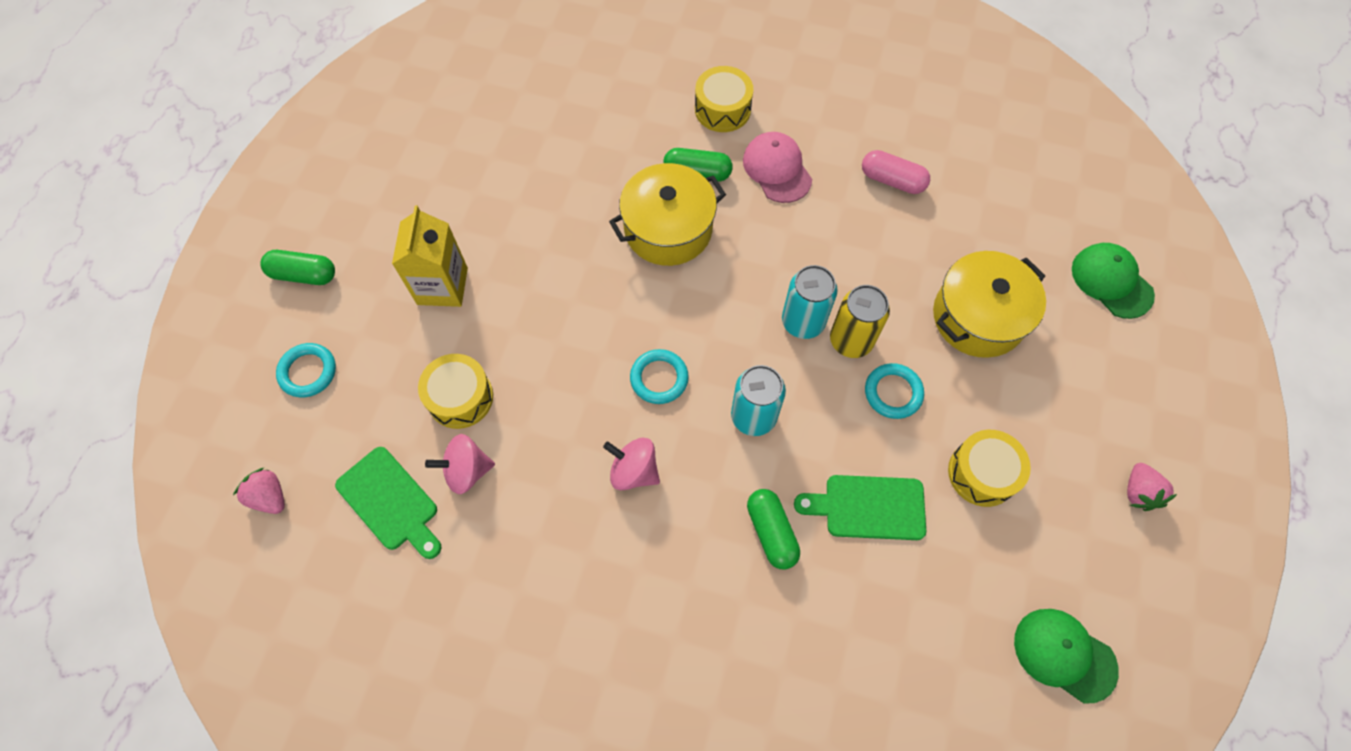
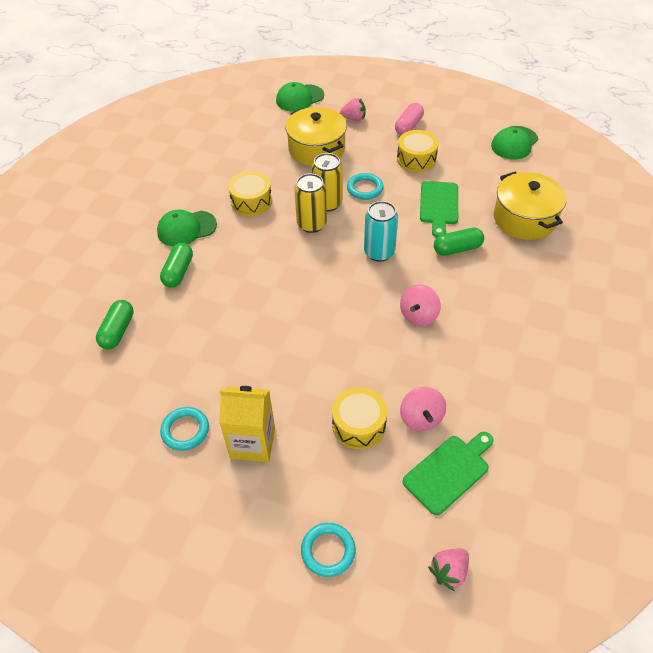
camera: 85 degrees left, 15 degrees down
(304, 274) = (222, 566): green capsule -> green capsule (118, 331)
(659, 378) = (349, 300): turquoise ring -> turquoise ring (185, 430)
(668, 229) = (225, 291): yellow pot -> yellow pot (524, 219)
(722, 109) = (123, 255): yellow drum -> yellow drum (251, 201)
(777, 169) = (186, 229): pink cap -> green cap
(803, 322) = (311, 224): turquoise can -> yellow can
(892, 180) = (210, 174): pink capsule -> pink capsule (408, 126)
(1138, 492) = (425, 107): pink strawberry -> pink strawberry (354, 118)

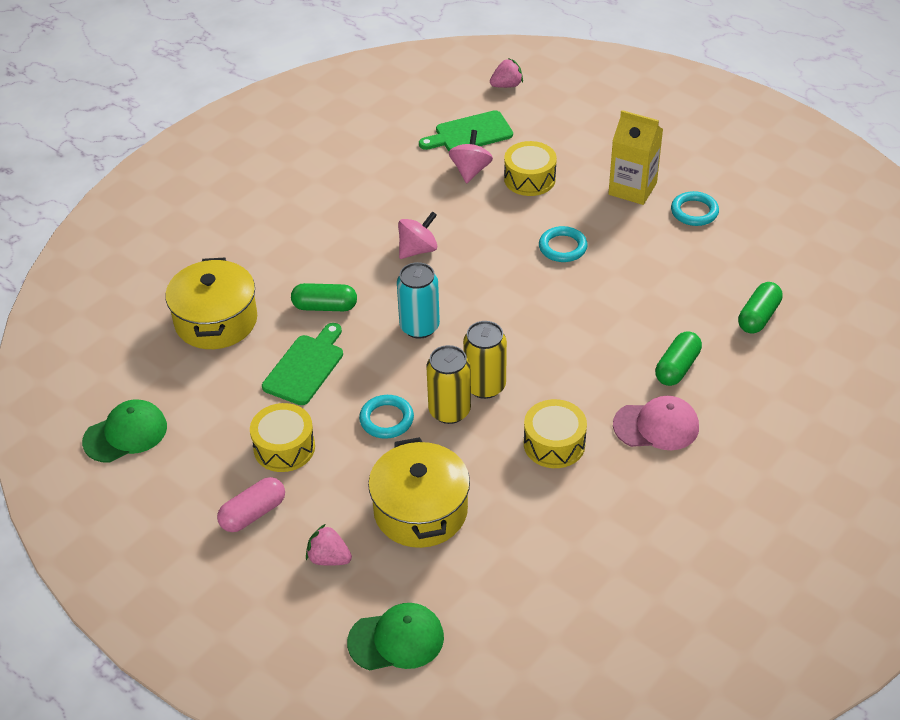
camera: 160 degrees left, 5 degrees down
(186, 229) = (656, 426): green cap -> pink cap
(328, 551) = (592, 113): turquoise ring -> turquoise ring (562, 247)

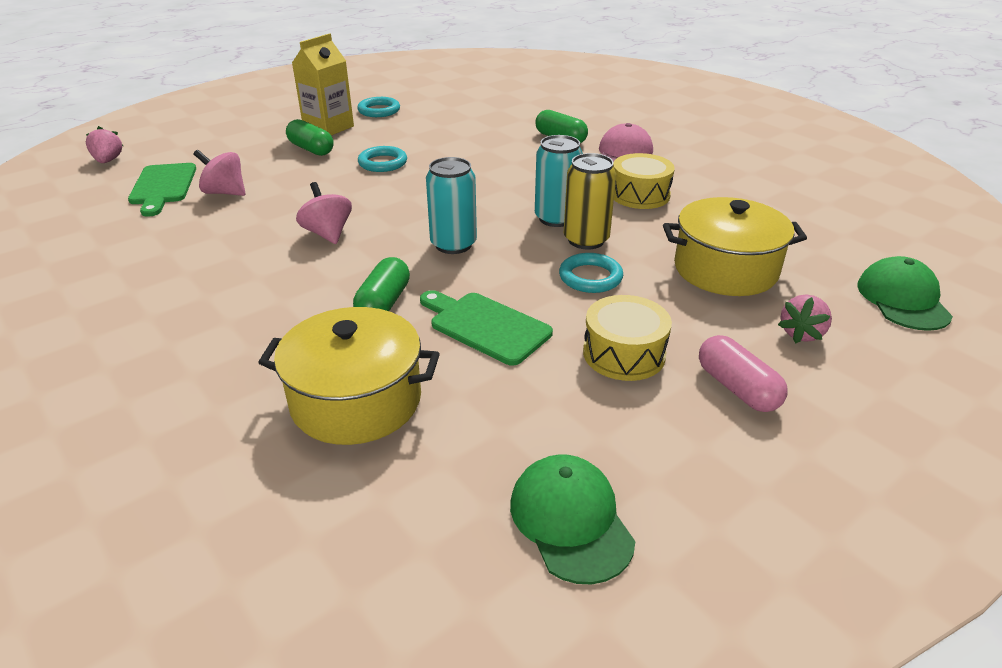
camera: 80 degrees left, 10 degrees down
(485, 386) = (556, 218): yellow can -> turquoise can
(529, 179) = (270, 166): yellow drum -> none
(758, 317) = (515, 107): green capsule -> green capsule (311, 149)

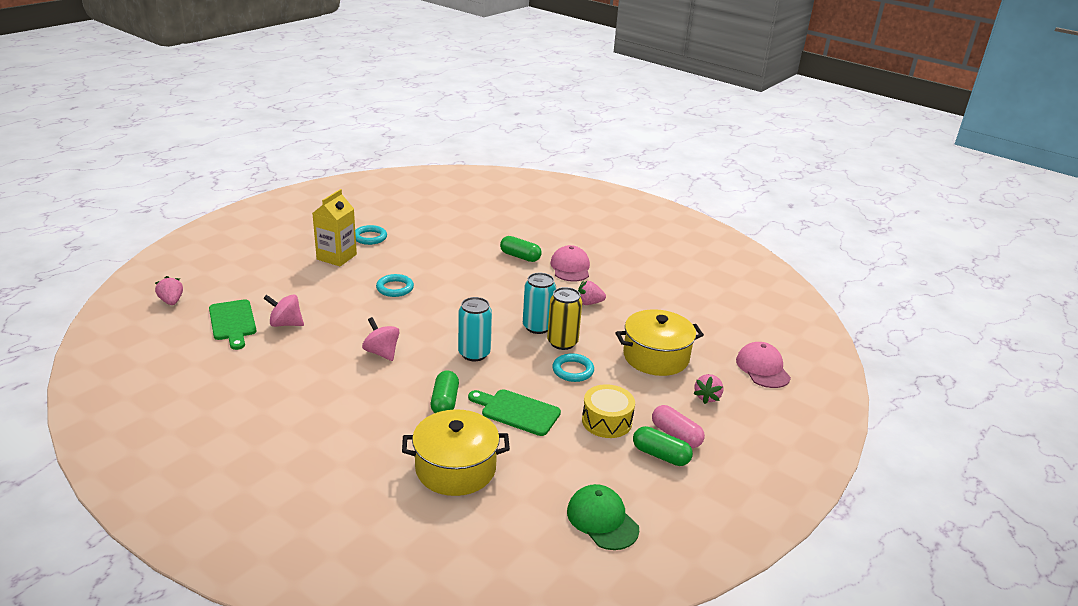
camera: 15 degrees left, 5 degrees down
(311, 149) = (333, 279): green capsule -> green capsule (660, 455)
(640, 195) = (589, 303): yellow drum -> pink strawberry
(902, 299) = (762, 368): green cap -> pink cap

